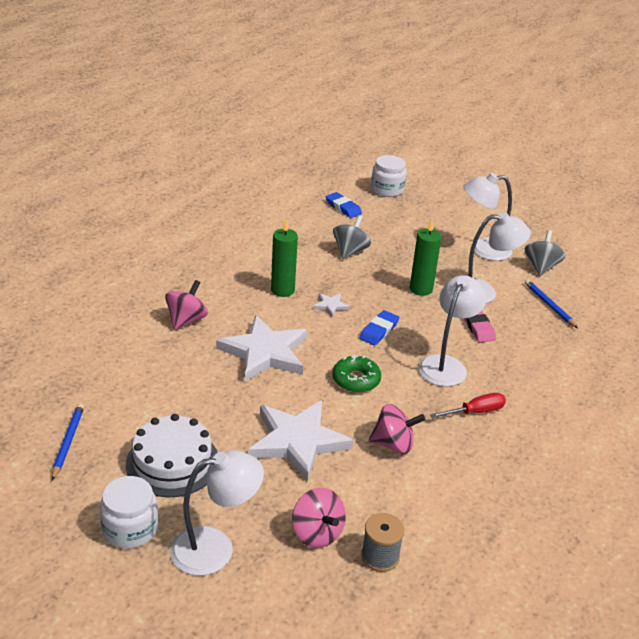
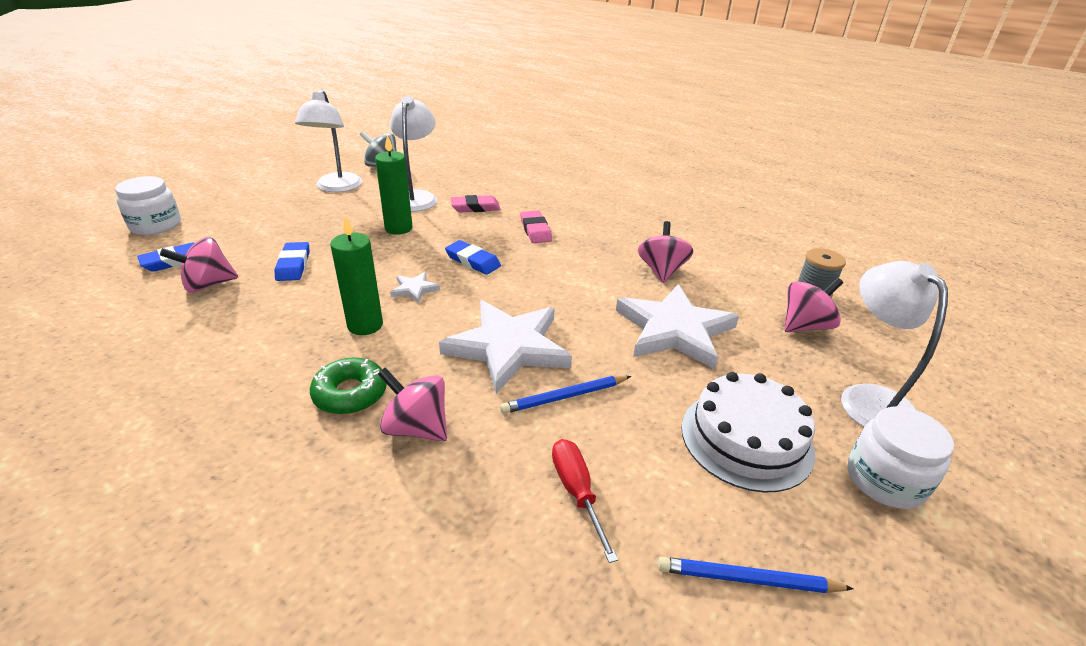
camera: 85 degrees left, 0 degrees up
(317, 225) = (208, 285): none -> pink spinning top
(350, 251) = (293, 265): grey spinning top -> blue eraser
(356, 380) = (562, 283): green donut -> green donut (350, 393)
(446, 365) = (535, 230): white lamp -> pink eraser
(475, 412) = (605, 225): red screwdriver -> red screwdriver (577, 492)
(549, 305) = (447, 172): blue pencil -> blue pencil (564, 397)

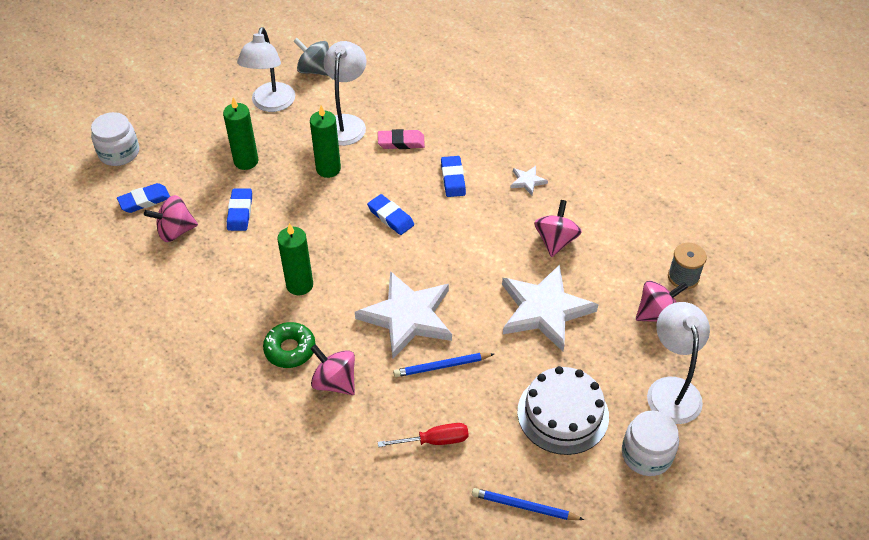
camera: 10 degrees right, 15 degrees up
(305, 226) = (246, 161): none -> green candle
(414, 289) = (339, 248): white star -> white star (527, 181)
(535, 230) = (453, 179): pink eraser -> blue eraser
(577, 492) = (434, 440): red screwdriver -> red screwdriver turned 90 degrees clockwise

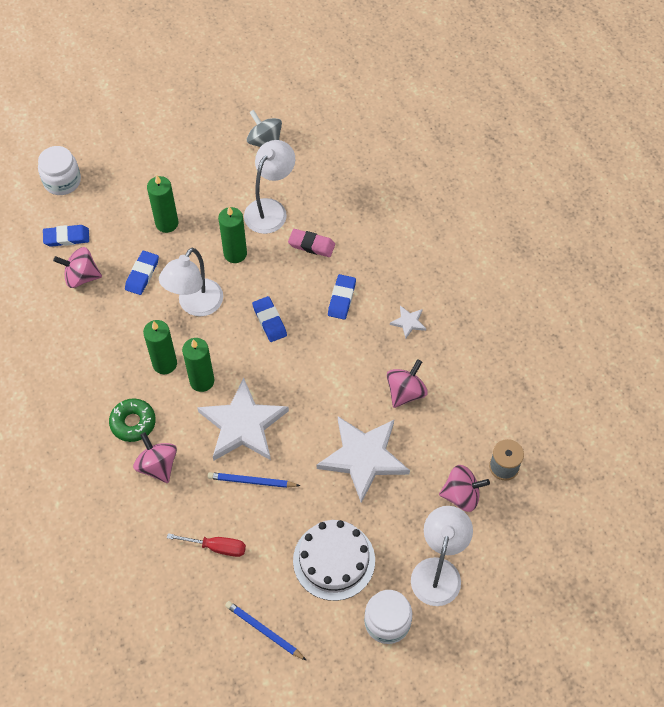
camera: 20 degrees right, 10 degrees up
(271, 104) = (211, 168): white lamp -> white lamp (195, 305)
(346, 289) = (202, 381): none -> green candle

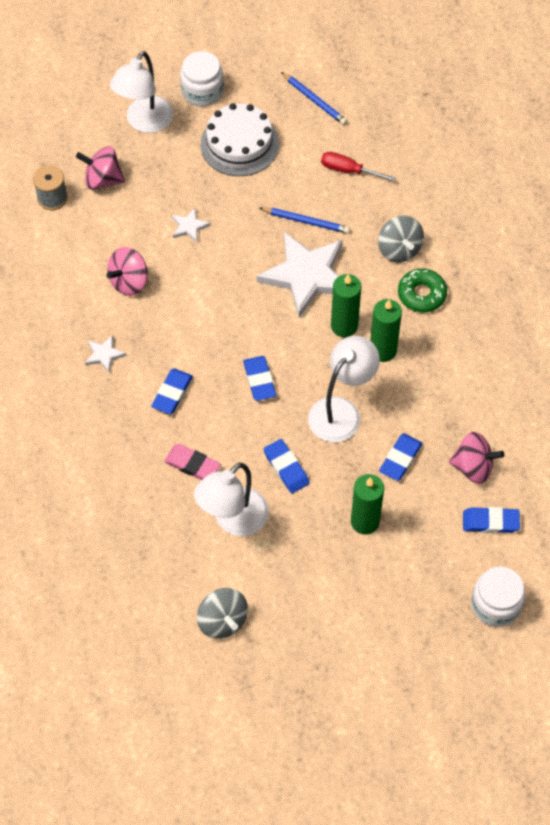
camera: 170 degrees left, 0 degrees up
(157, 466) = (399, 249): pink spinning top -> grey spinning top
(235, 253) = (286, 468): green candle -> blue eraser
(363, 457) = (189, 226): white star -> white star, size x0.42

